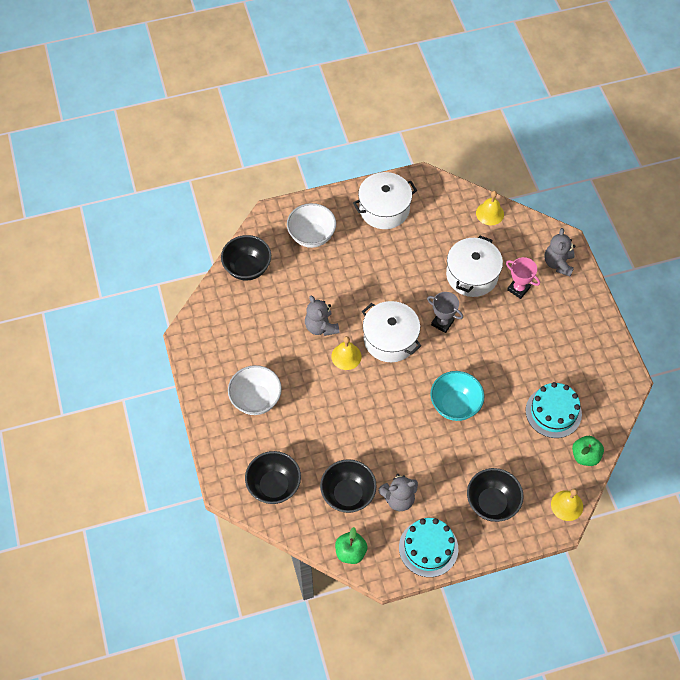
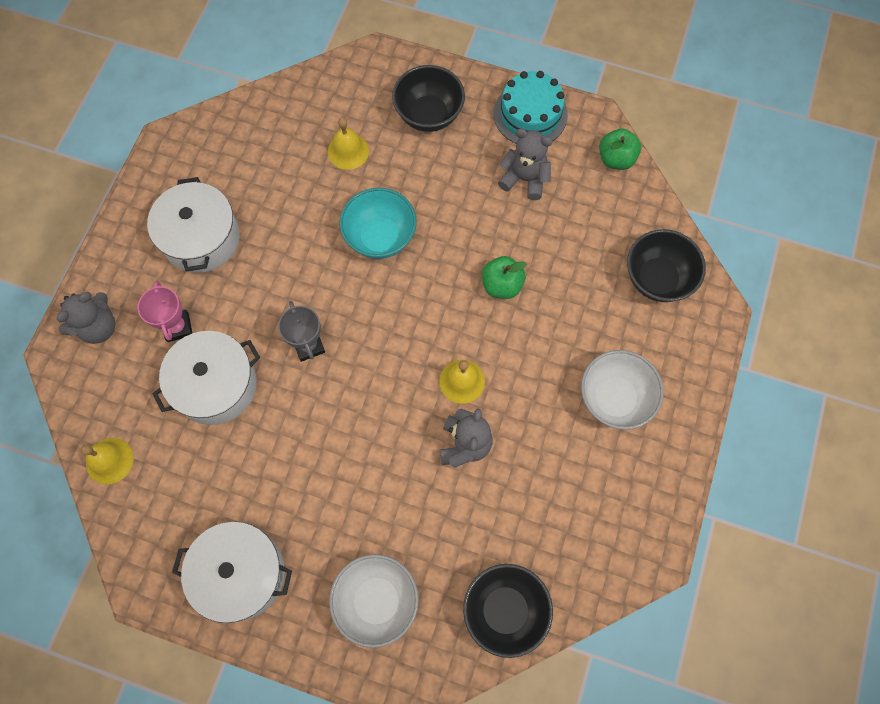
camera: 145 degrees left, 10 degrees up
(348, 494) = (577, 217): black bowl -> none
(390, 339) = (390, 367): white pot -> white pot (201, 238)
(553, 412) = (280, 161): turquoise cake -> none
(567, 505) = (355, 67): yellow bell -> yellow bell (348, 151)
(585, 456) = (291, 99): green apple -> green apple (501, 285)

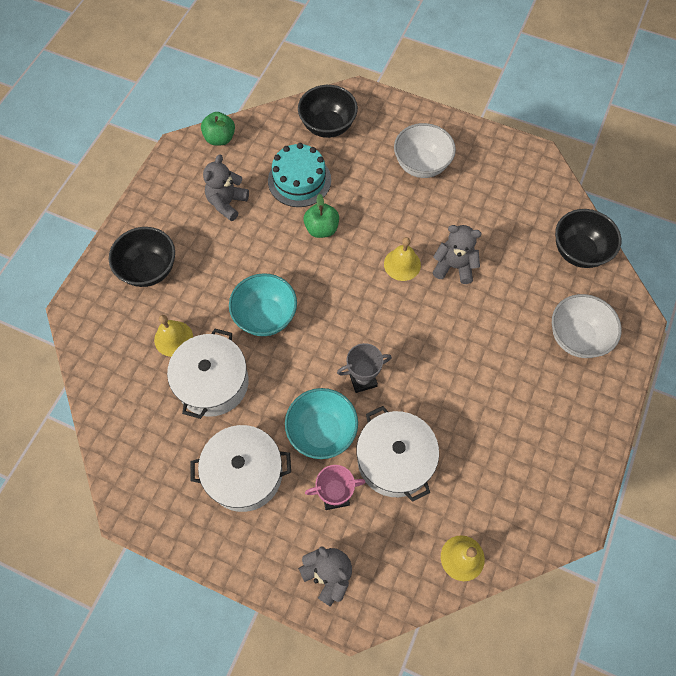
camera: 85 degrees left, 5 degrees down
(241, 573) = (559, 439): white pot -> white pot (213, 383)
(247, 308) = (322, 431): none -> turquoise bowl
(530, 114) = (165, 192): turquoise cake -> turquoise cake (299, 180)

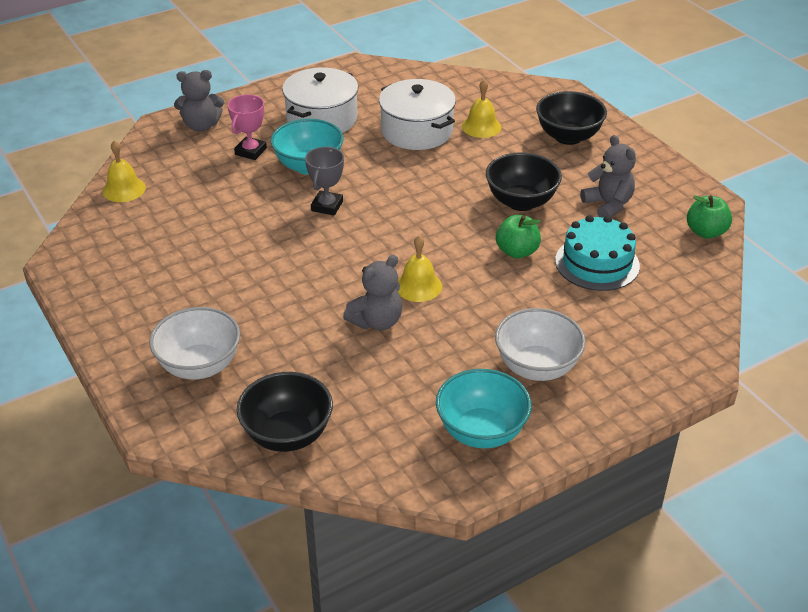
camera: 125 degrees right, 25 degrees down
(265, 316) = (451, 179): turquoise bowl -> turquoise bowl (481, 432)
(328, 126) = (663, 318): black bowl -> black bowl (521, 202)
(394, 460) = (238, 191): white pot -> none

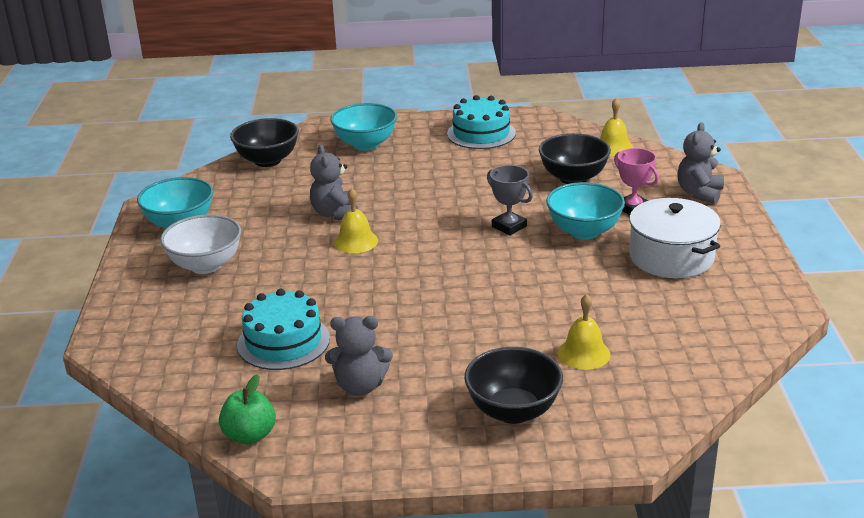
camera: 120 degrees right, 10 degrees down
(127, 284) = (481, 133): none -> turquoise cake
(199, 366) = (365, 144): white bowl -> turquoise bowl
(417, 131) = (605, 307): white pot -> none
(517, 251) = (347, 303): green apple -> none
(521, 202) = (419, 331): black bowl -> black bowl (573, 178)

